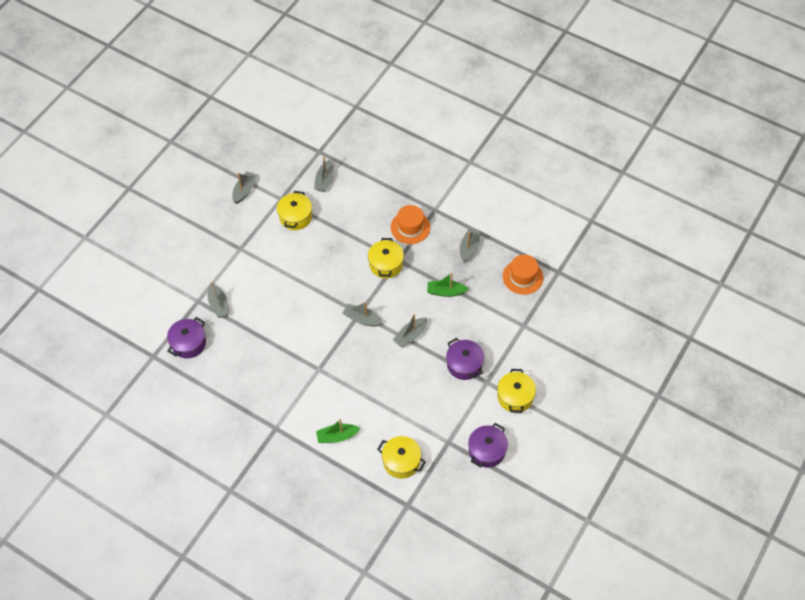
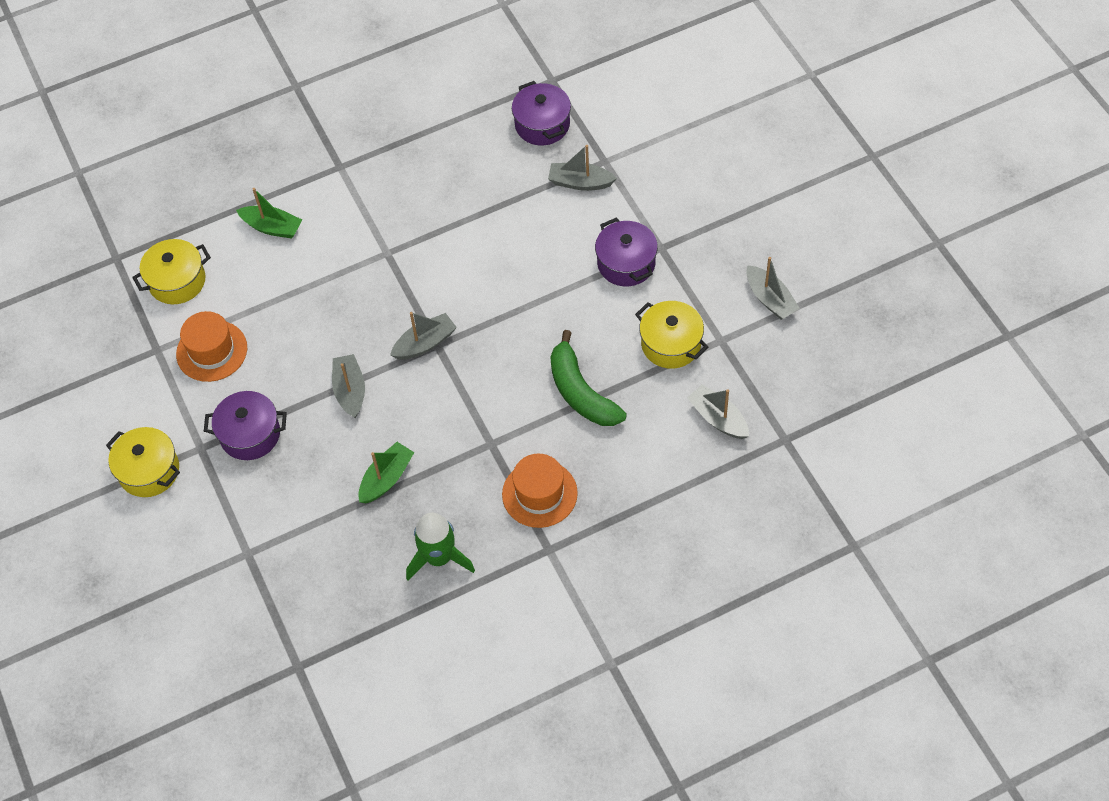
camera: 125 degrees right, 0 degrees up
(337, 436) = (272, 227): green boat -> green boat turned 90 degrees clockwise
(346, 239) = (581, 392): none -> green banana
(386, 264) = (495, 422): yellow pot -> none
(469, 248) = (439, 558): grey boat -> green rocket
(487, 451) = (105, 388): purple pot -> purple pot (626, 263)
(522, 277) = (329, 606): orange hat -> orange hat (212, 351)

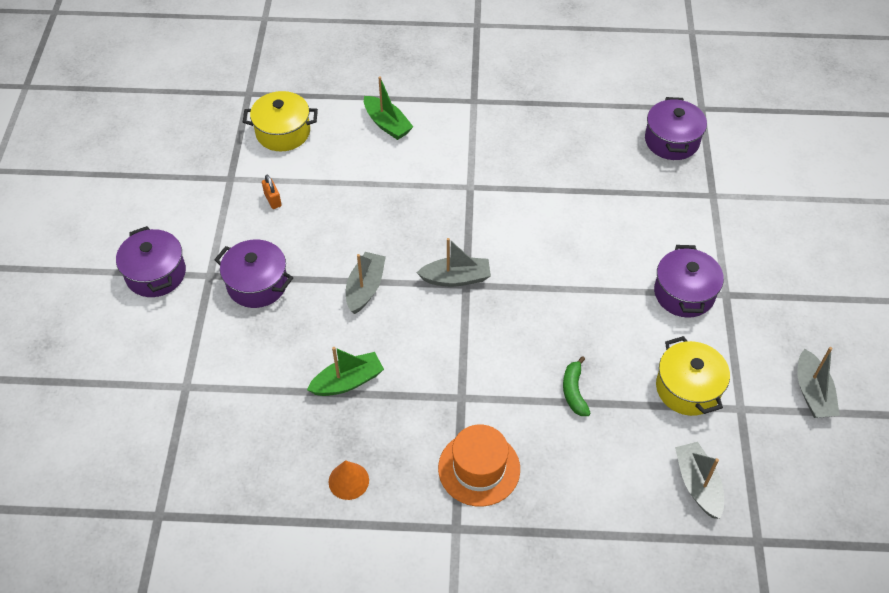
camera: 25 degrees right, 5 degrees down
(149, 471) = (156, 274): yellow pot -> purple pot
(212, 351) = (273, 200): orange hat -> orange padlock
(439, 558) = (348, 481): green rocket -> orange cone
(580, 182) = (679, 203): grey boat -> none
(581, 392) = (574, 391): green banana -> green banana, size x0.53

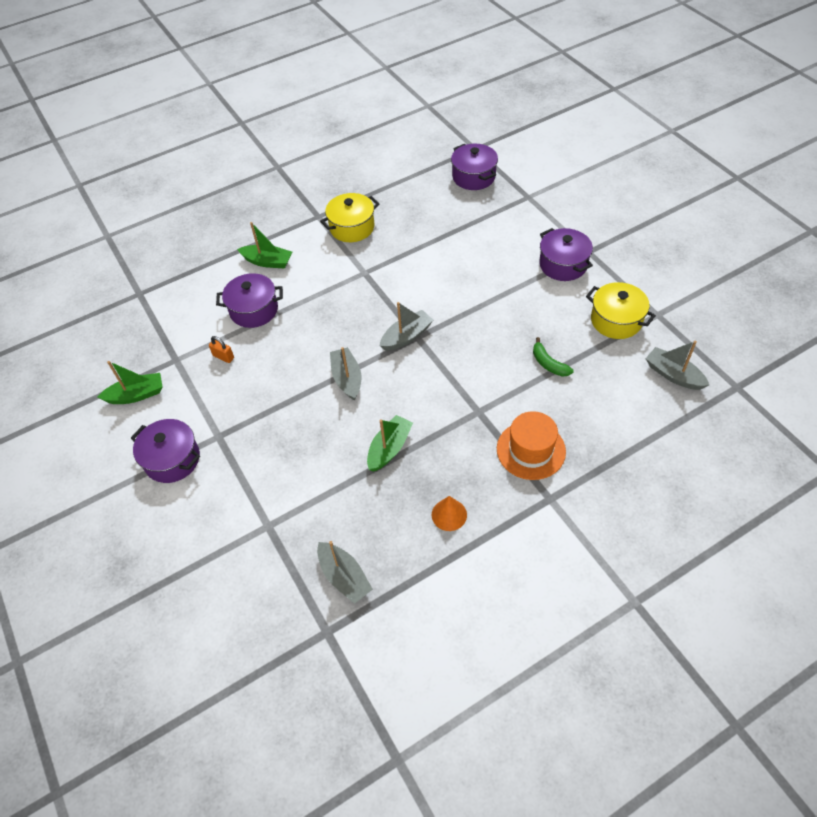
camera: 30 degrees left, 0 degrees up
(172, 193) = (136, 395): none -> green boat
(257, 284) = (262, 421): purple pot -> purple pot (254, 310)
(283, 132) = (191, 306): yellow pot -> yellow pot (352, 227)
(812, 393) = (689, 281): grey boat -> grey boat (344, 577)

